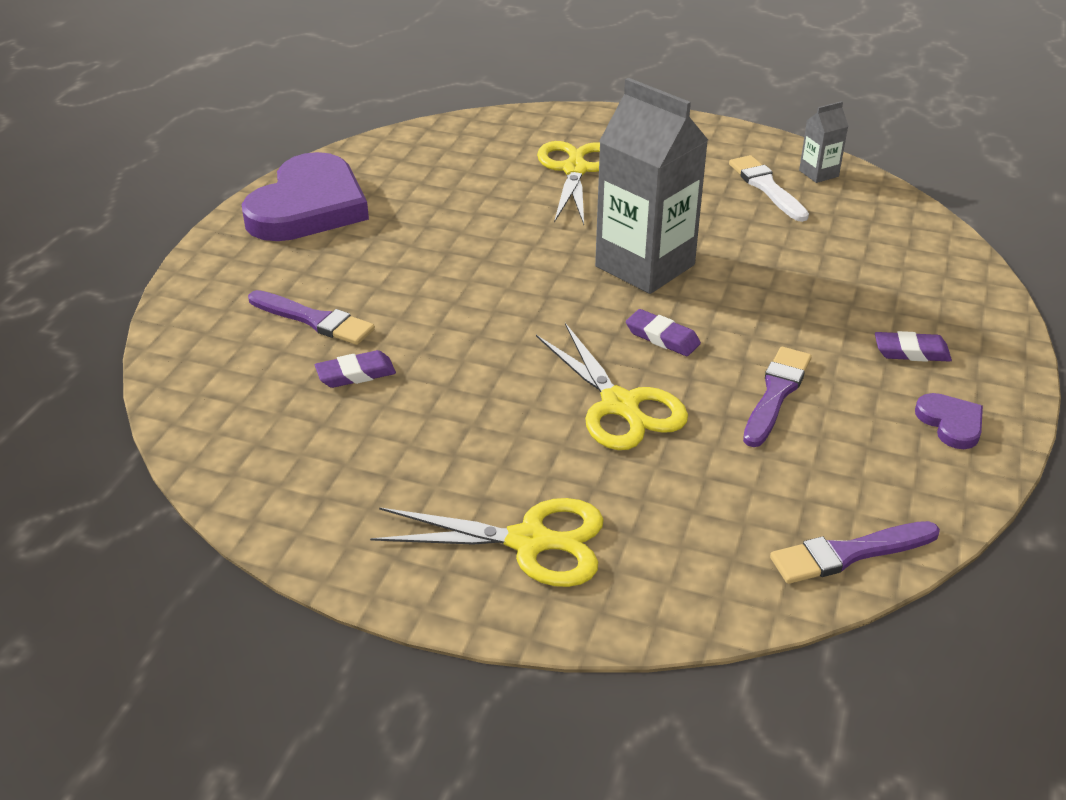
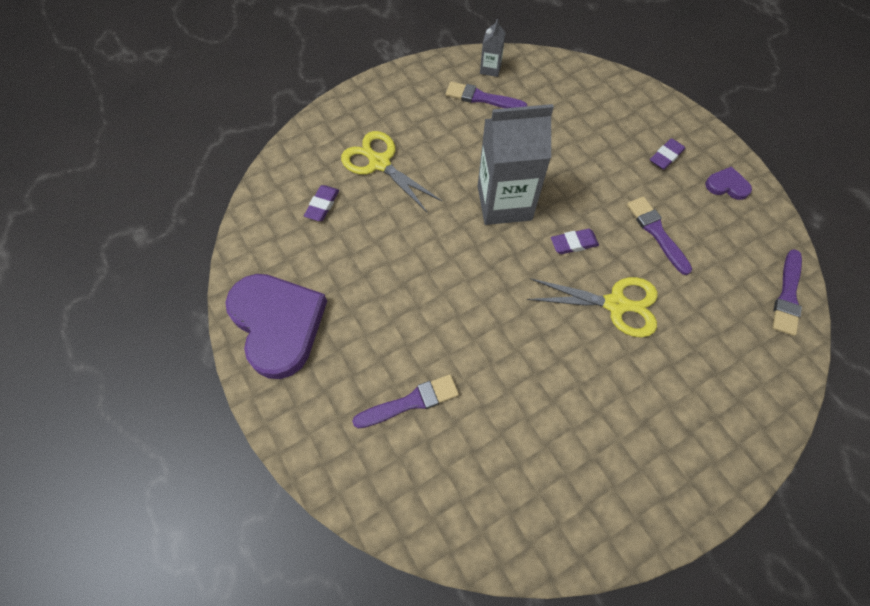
camera: 50 degrees left, 25 degrees up
(356, 374) = (485, 414): purple eraser -> purple eraser (322, 205)
(529, 542) = (694, 424): yellow scissors -> none
(766, 187) = (482, 98): white brush -> purple brush

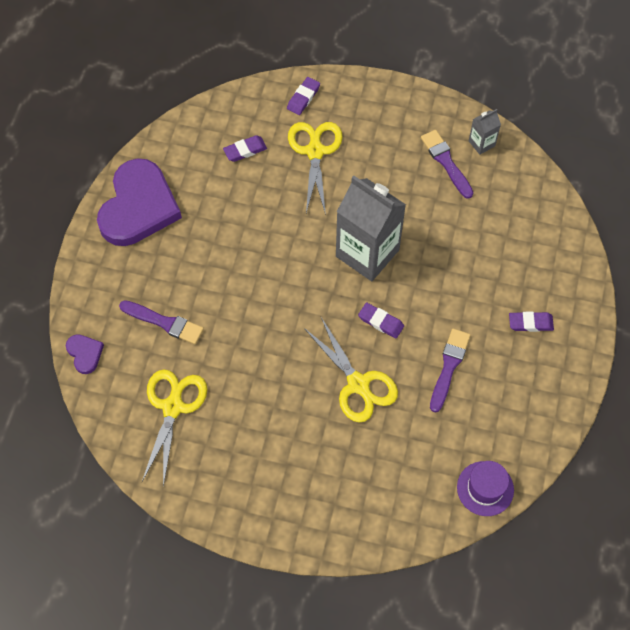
camera: 45 degrees right, 0 degrees up
(326, 133) = (303, 98): none -> purple eraser
(502, 470) = (173, 407): none -> yellow scissors
(727, 185) = (548, 383): purple heart -> purple heart (85, 354)
(787, 296) = (485, 488): purple brush -> purple hat

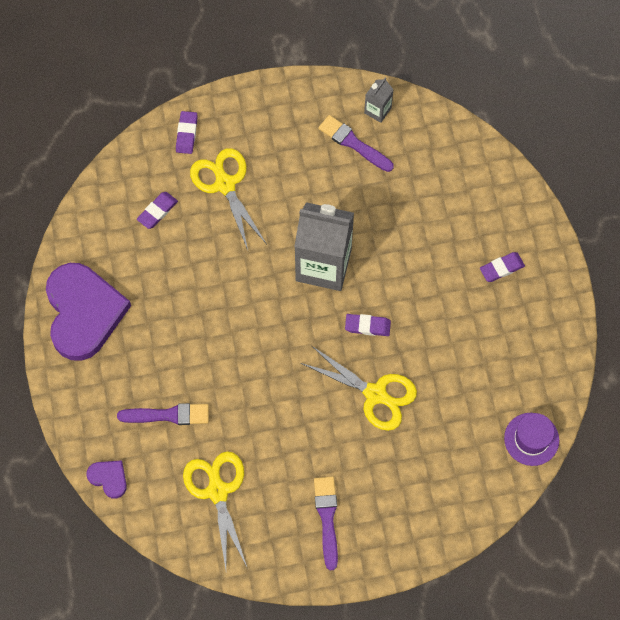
camera: 25 degrees left, 5 degrees up
(449, 367) = (448, 341): purple brush -> purple brush (327, 518)

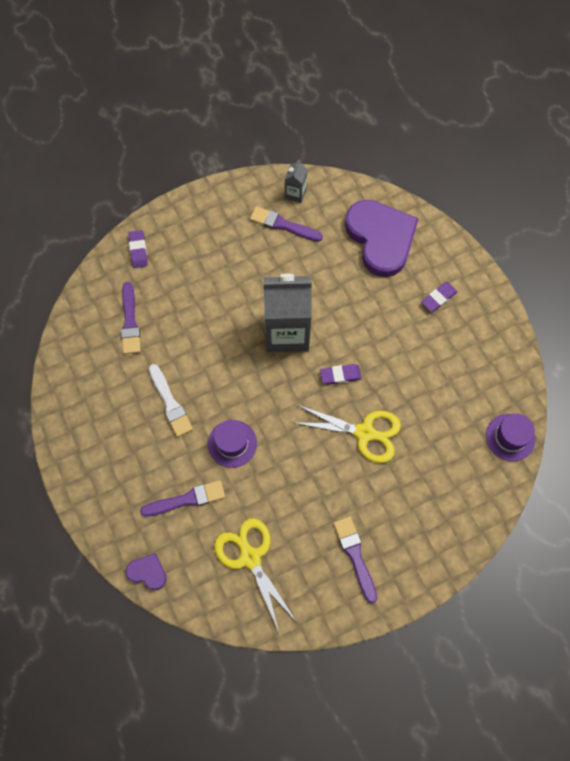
camera: 15 degrees left, 0 degrees up
(83, 312) = (86, 426): purple heart -> purple heart (381, 238)
(157, 211) = (130, 322): purple eraser -> purple brush
(177, 310) = (170, 403): none -> white brush
(225, 184) = (183, 285): yellow scissors -> none
(231, 369) = (232, 443): none -> purple hat

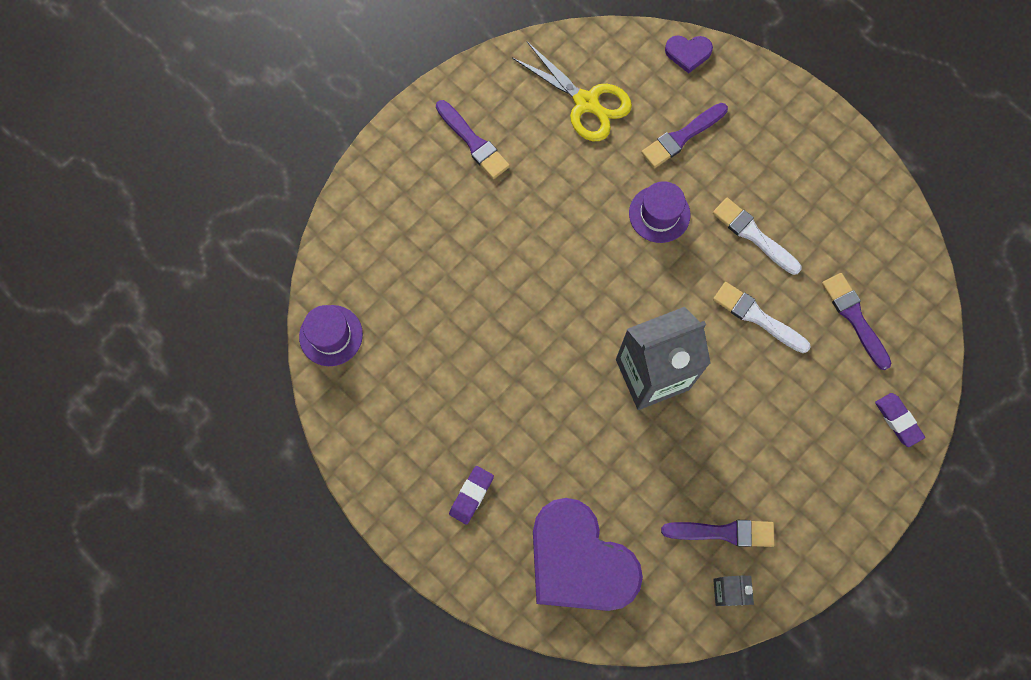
camera: 160 degrees right, 5 degrees up
(196, 345) = (757, 317): none -> white brush
(340, 375) = (563, 341): purple eraser -> none
(364, 433) = (509, 280): yellow scissors -> none

